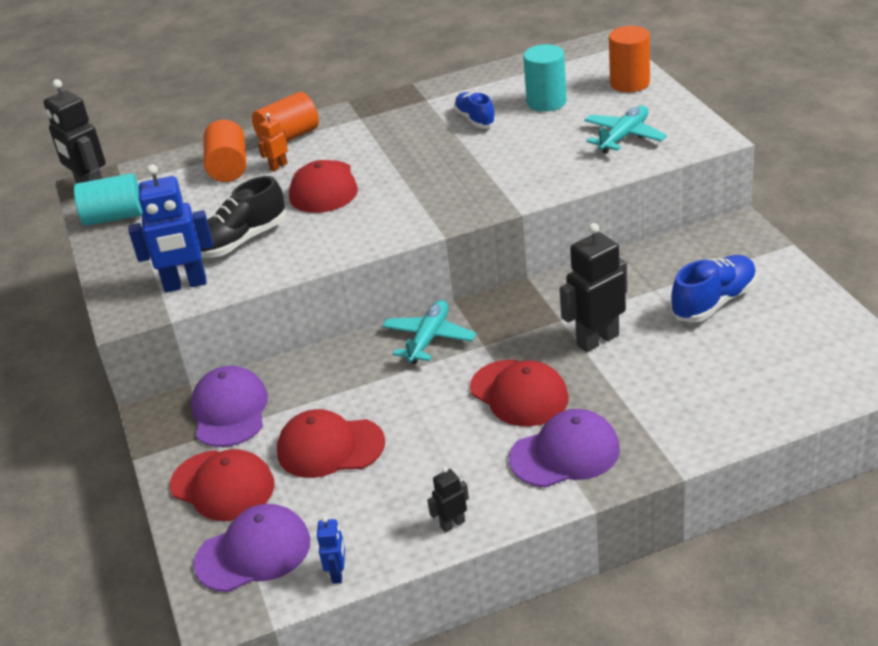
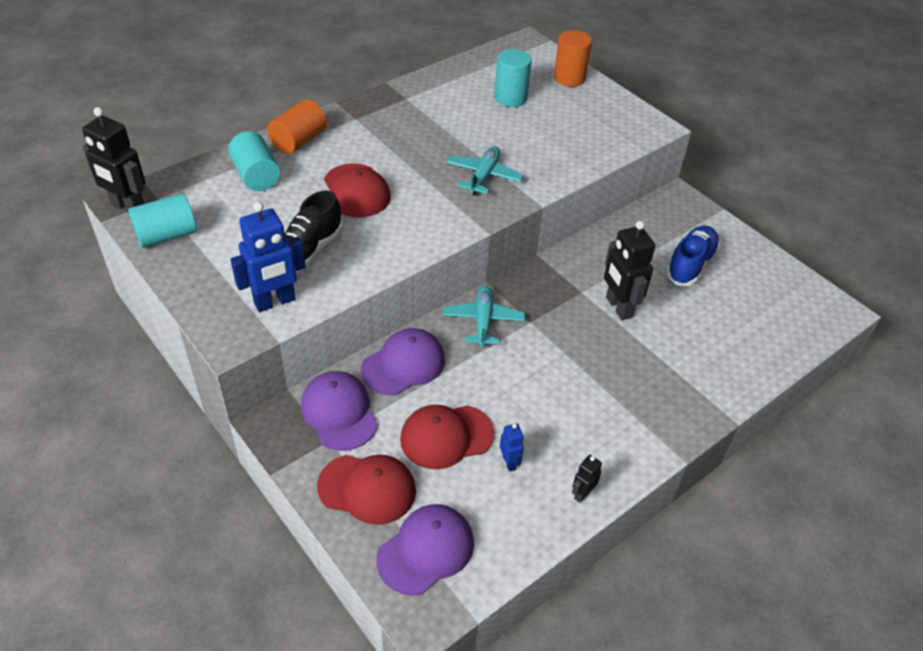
camera: 25 degrees left, 10 degrees up
(229, 168) = (256, 176): orange cylinder -> turquoise cylinder
(278, 166) = (304, 171): orange robot -> none
(338, 574) = (509, 558): blue robot -> blue robot (509, 462)
(475, 119) = (458, 116): blue shoe -> none
(519, 393) = (580, 364): red cap -> none
(565, 453) = (640, 414): purple cap -> purple cap (403, 364)
(597, 340) = (618, 307): black robot -> black robot turned 60 degrees counterclockwise
(624, 137) = (589, 128): turquoise plane -> turquoise plane (484, 176)

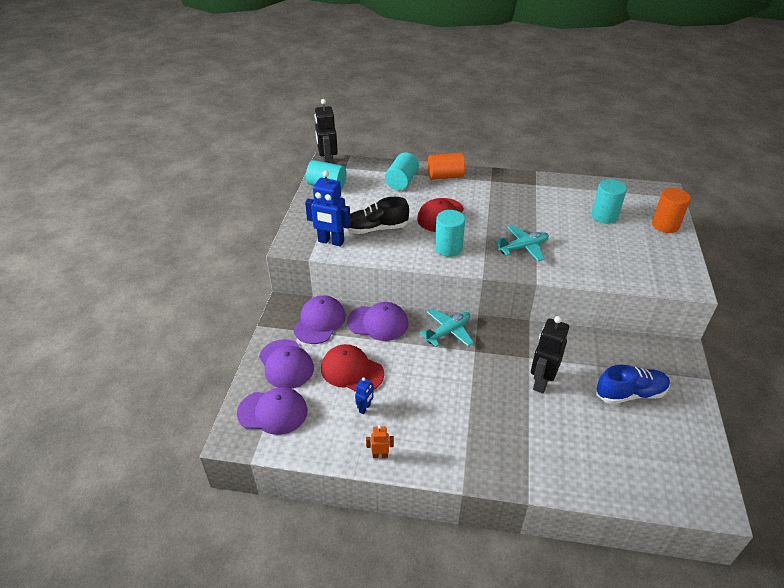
camera: 50 degrees right, 5 degrees down
(367, 488) = (286, 364): red cap -> purple cap
(414, 223) = (448, 248): none -> turquoise cylinder
(582, 494) = (380, 455): black robot -> orange robot

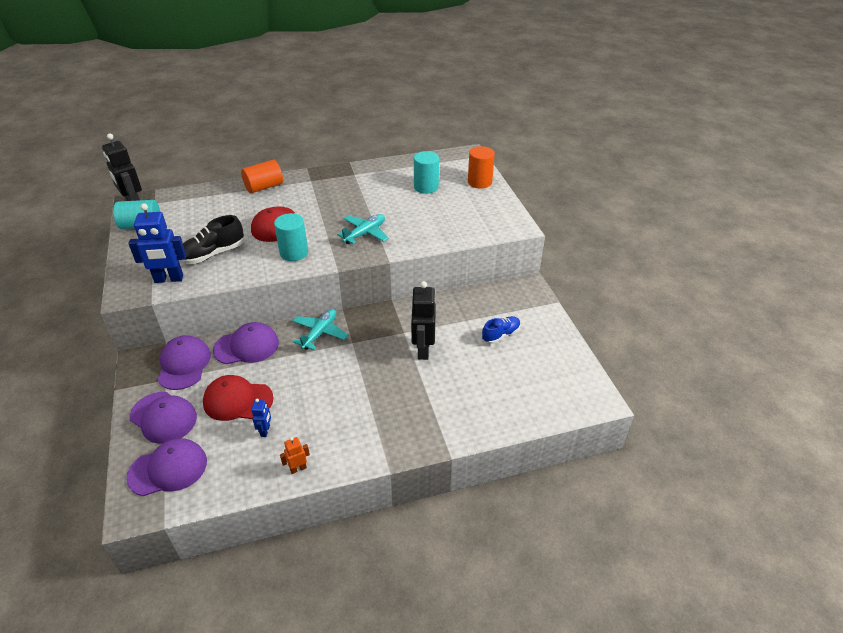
camera: 25 degrees left, 0 degrees up
(402, 181) = (221, 202): turquoise cylinder -> none
(630, 393) = (500, 335): blue shoe -> blue shoe, size x0.66

